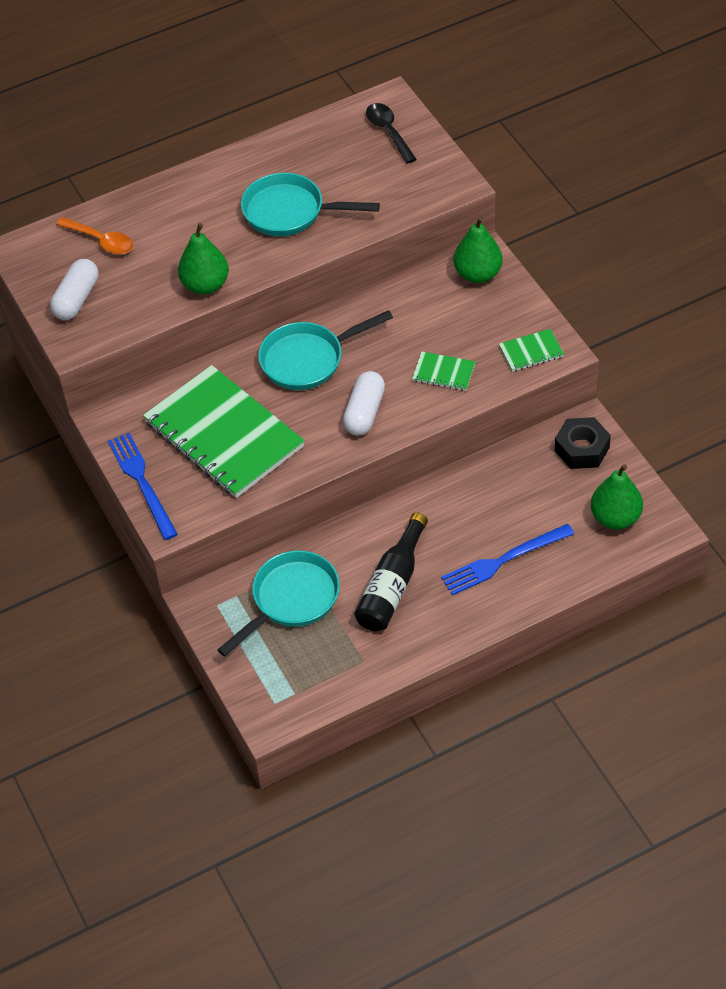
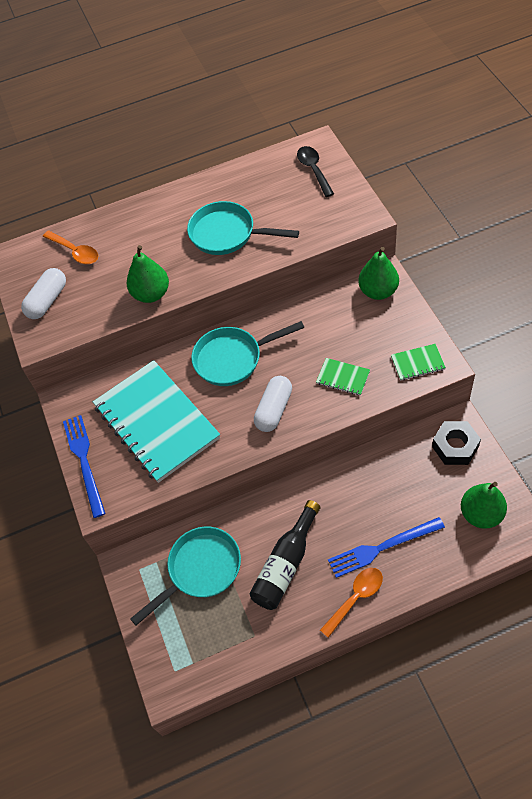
camera: 10 degrees right, 5 degrees up
(224, 434) = (156, 422): green notebook -> turquoise notebook
(477, 614) = (355, 598): none -> orange spoon

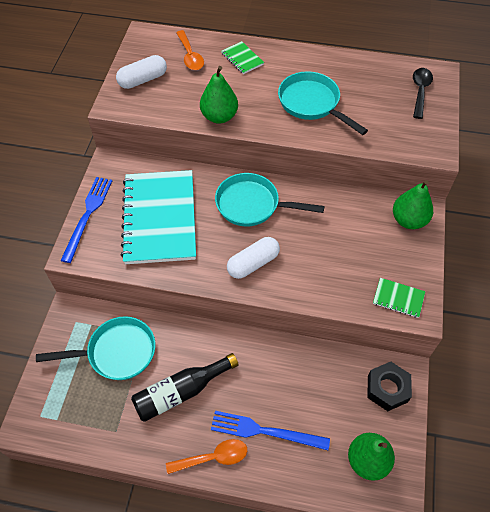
camera: 25 degrees right, 0 degrees up
(343, 377) = (327, 272): green notebook -> green notebook (242, 59)

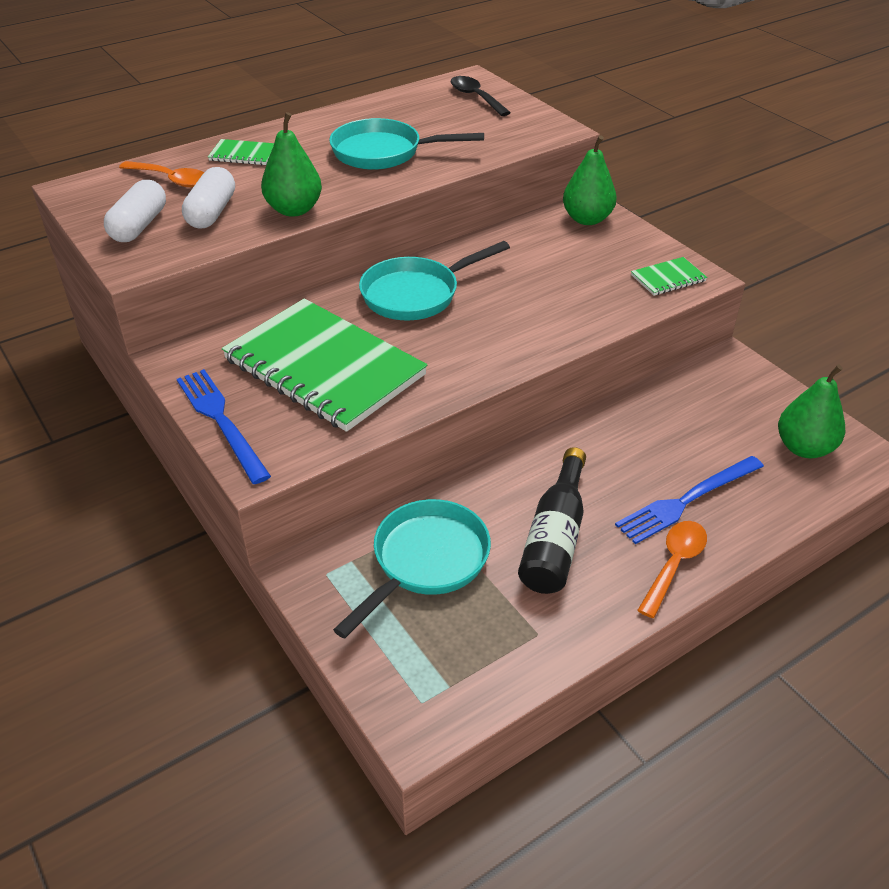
camera: 45 degrees left, 15 degrees down
(160, 218) = (324, 367): turquoise notebook -> green notebook
(253, 263) = (493, 339): white capsule -> white capsule (212, 212)
(387, 389) = (736, 382): black nut -> none

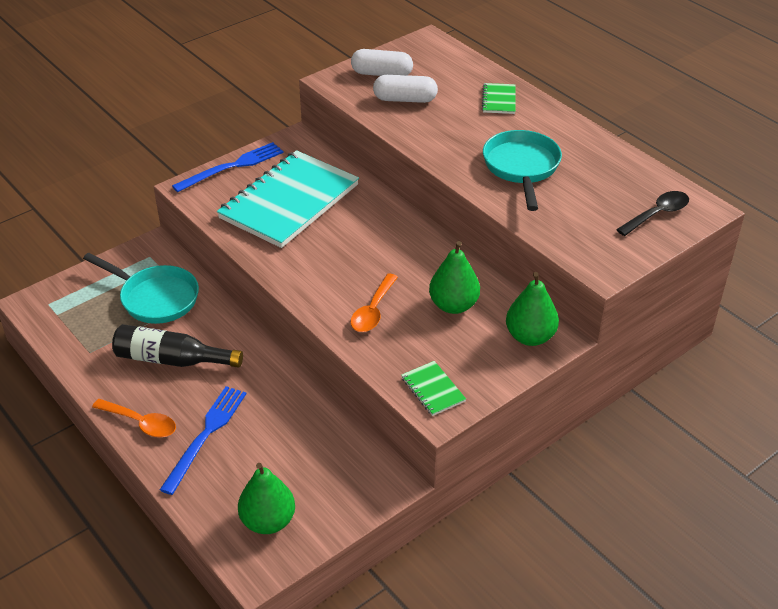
camera: 85 degrees right, 0 degrees up
(171, 179) = (450, 75): orange spoon -> orange spoon (373, 311)
(294, 210) = (415, 134): green pear -> green pear (453, 305)
(324, 367) = (289, 202): green notebook -> turquoise notebook
(416, 294) = (386, 237): turquoise pan -> none
(687, 500) = (206, 435): blue fork -> blue fork turned 60 degrees clockwise

